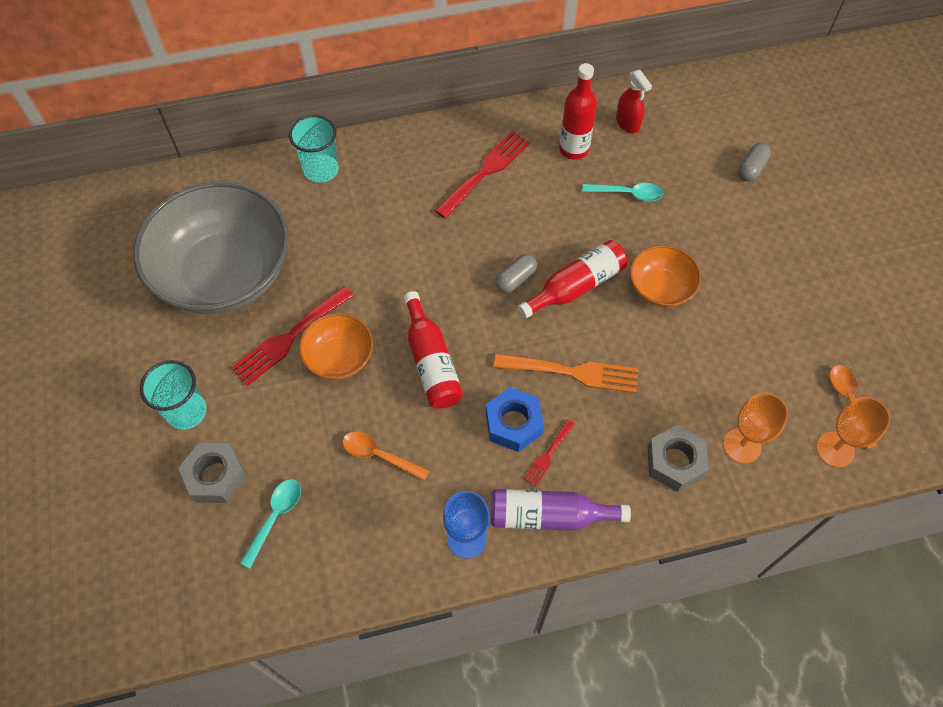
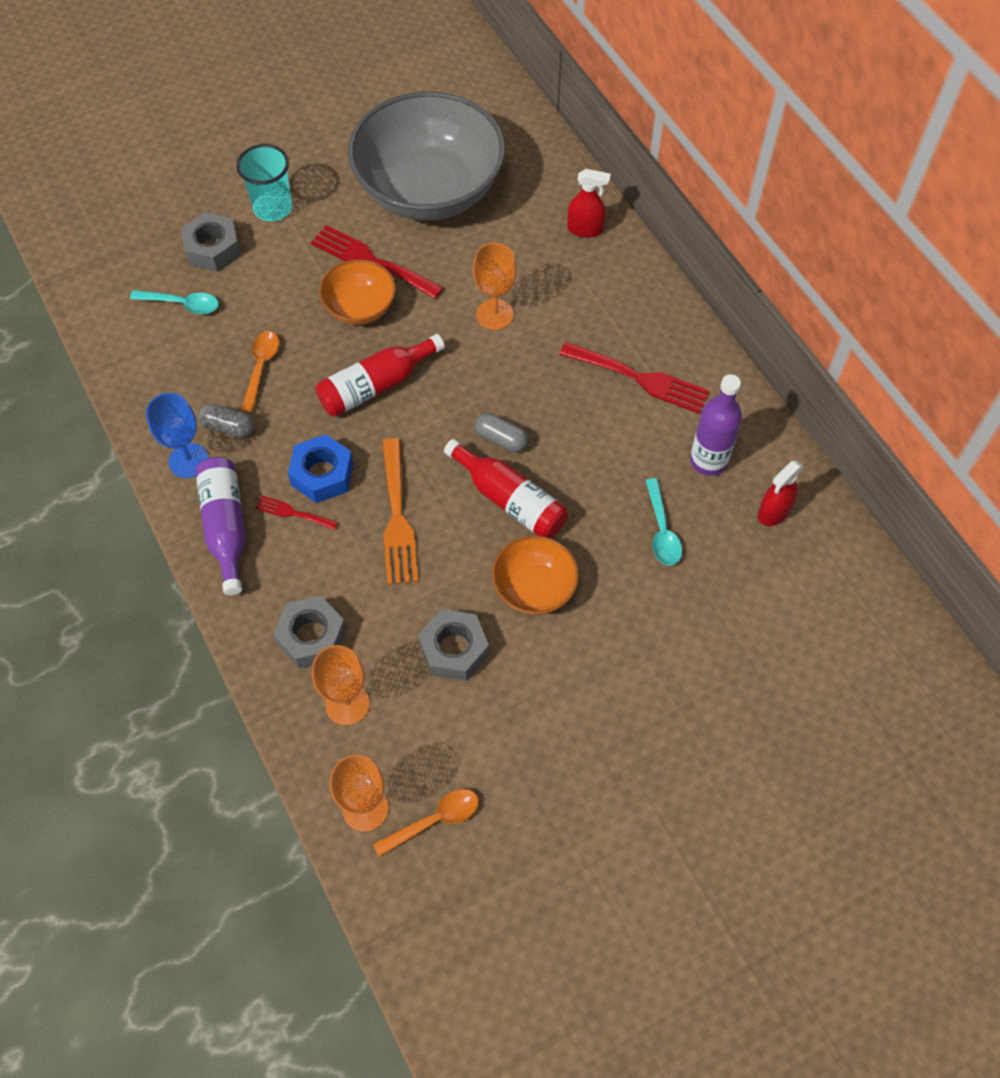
camera: 75 degrees right, 0 degrees up
(321, 170) = (585, 229): turquoise cup -> red spray bottle
(386, 255) = (494, 314): none -> orange goblet
(573, 149) = (708, 461): red bottle -> purple bottle
(705, 356) = (454, 649): none -> grey nut
(751, 168) = (756, 668): grey capsule -> grey capsule (228, 427)

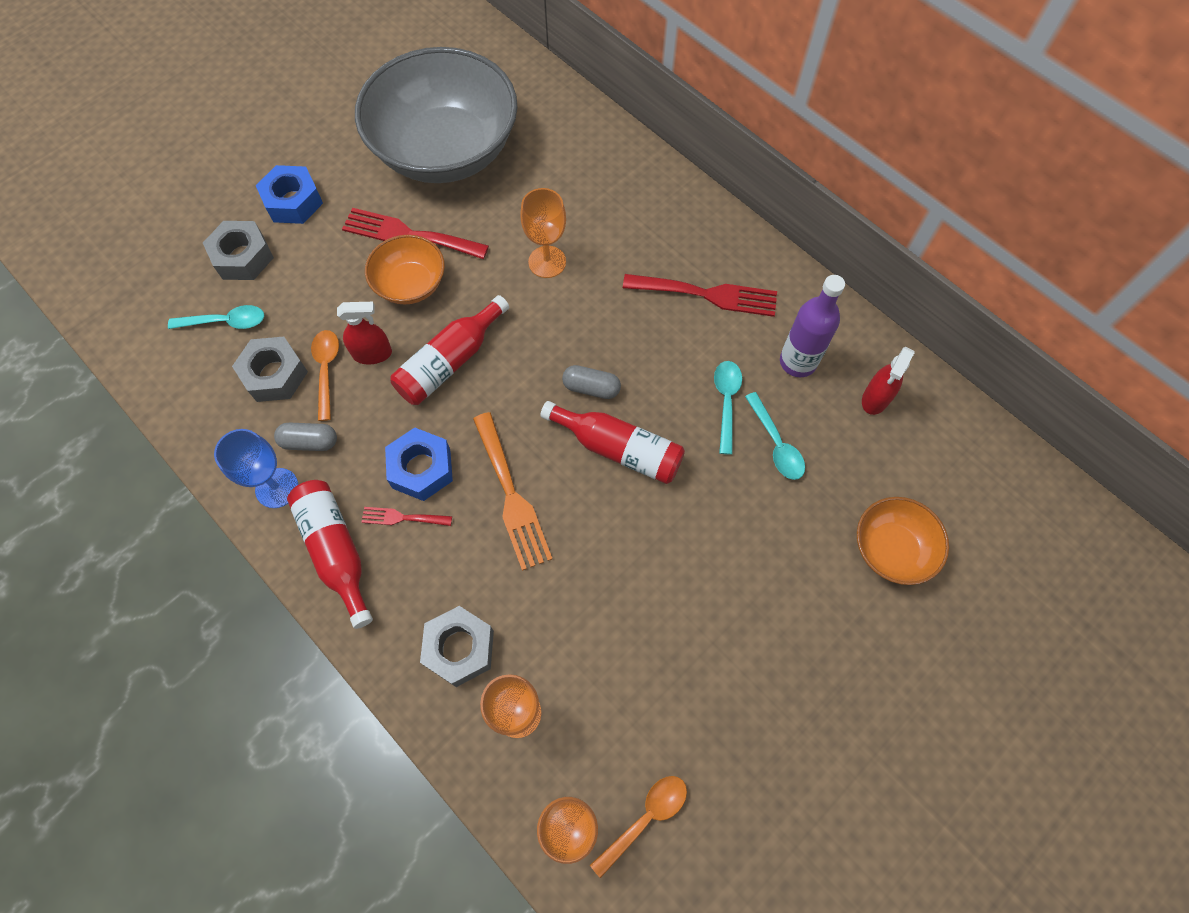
camera: 15 degrees left, 5 degrees up
(226, 527) = (336, 551): purple bottle -> red bottle
(273, 208) = (293, 201): turquoise cup -> blue nut
(454, 649) = (610, 623): grey nut -> grey nut (275, 375)
(534, 588) = (670, 535): orange bowl -> orange bowl (891, 549)
(585, 229) = (609, 158): red spray bottle -> red spray bottle (372, 354)
(626, 482) = (726, 402): none -> turquoise spoon

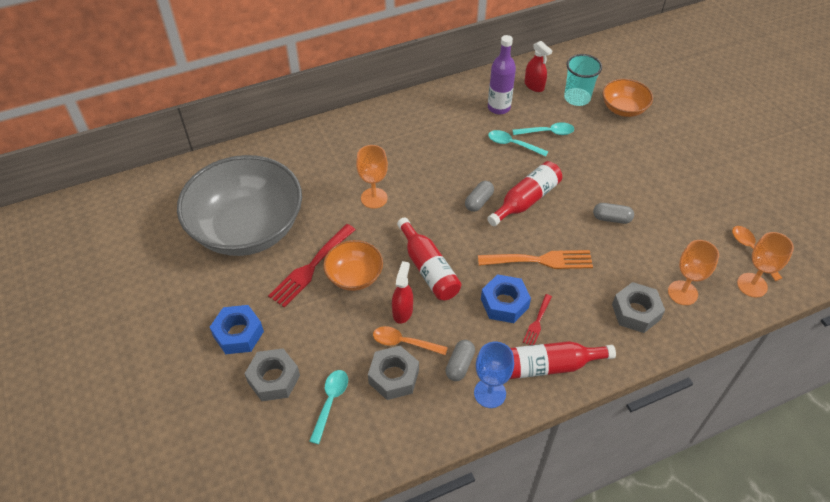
camera: 70 degrees left, 15 degrees down
(630, 578) = (611, 218): none -> grey capsule
(707, 294) = (436, 131): red fork -> none
(880, 469) = (577, 98): none -> turquoise cup

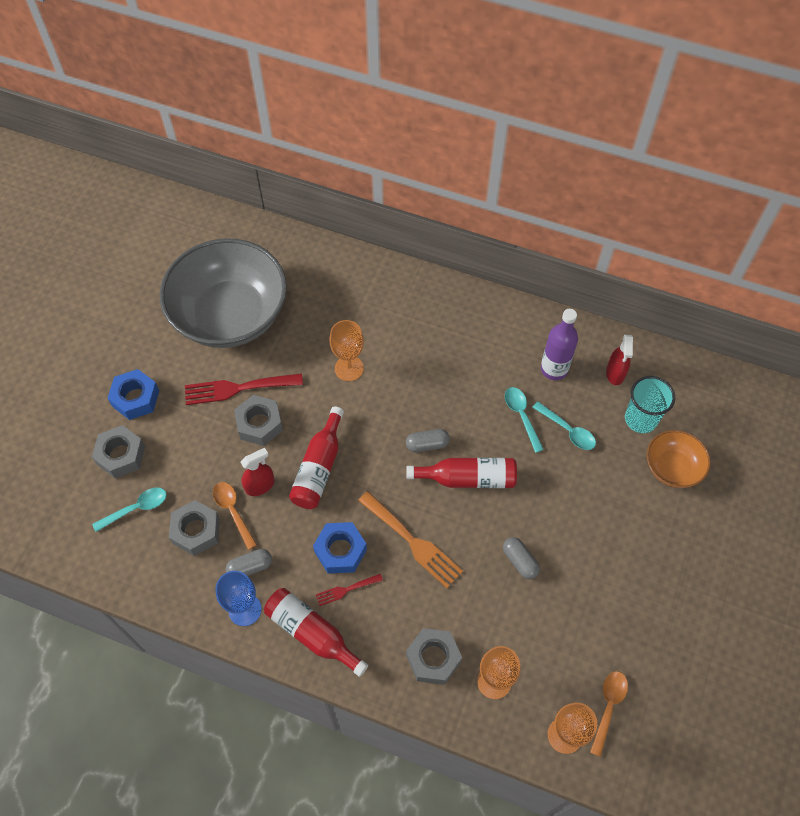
camera: 45 degrees right, 10 degrees up
(354, 276) = (259, 424): orange bowl -> grey nut

